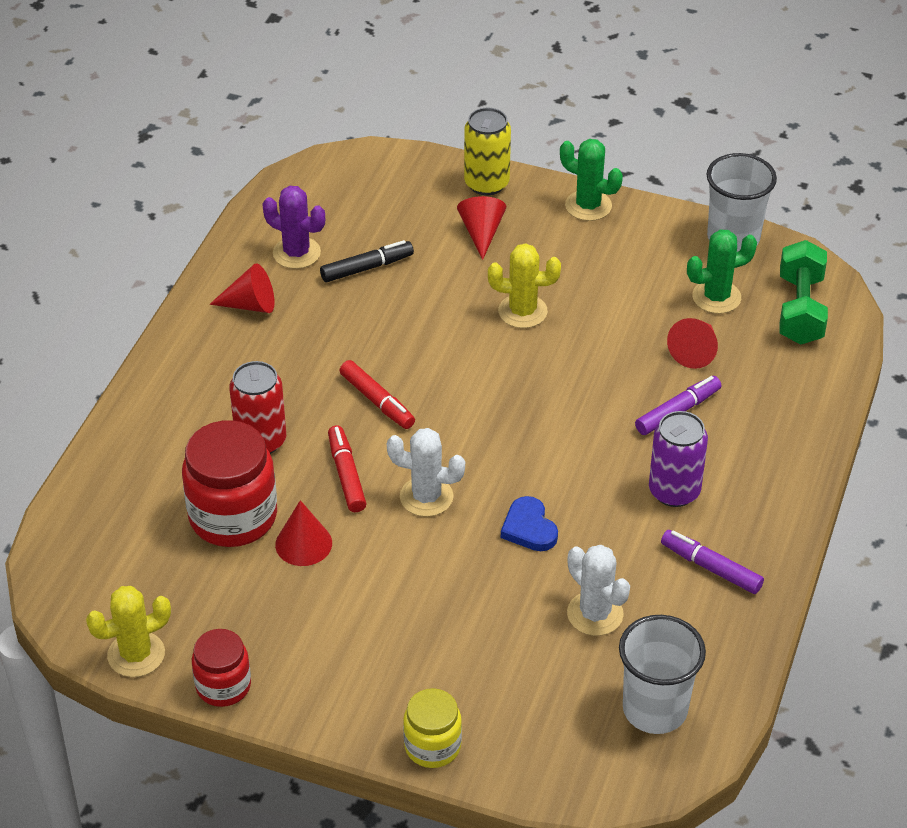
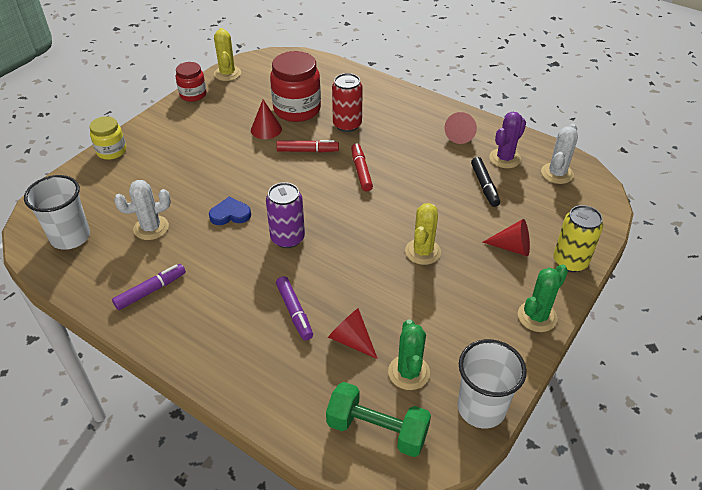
camera: 105 degrees right, 0 degrees up
(377, 401) = (361, 171): red marker -> red marker turned 105 degrees clockwise
(426, 497) = (276, 177): white cactus -> white cactus (557, 173)
(674, 491) = (223, 290): purple can -> purple can (287, 238)

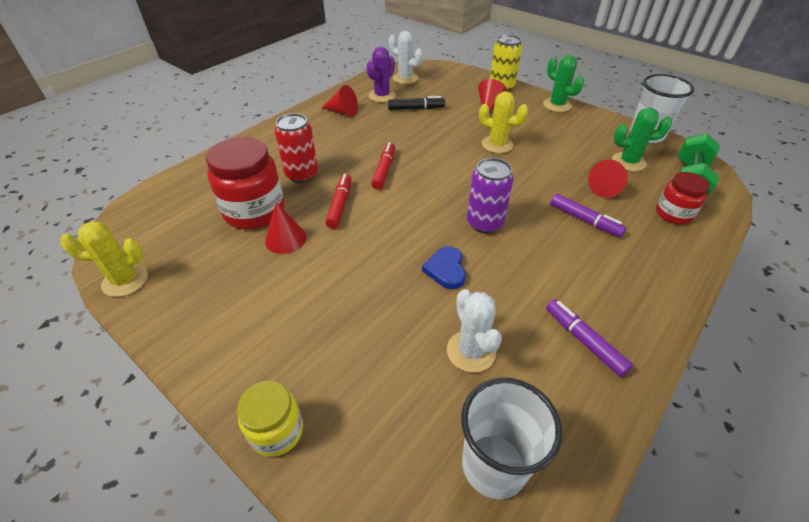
camera: 85 degrees left, 0 degrees up
(193, 94) = (160, 321): red jar -> red jar (673, 214)
(294, 312) = (584, 220): purple marker -> purple marker turned 60 degrees clockwise
(361, 171) = (384, 170): red marker -> red marker turned 105 degrees clockwise
(505, 158) = (382, 96): purple cactus -> purple cactus turned 75 degrees clockwise

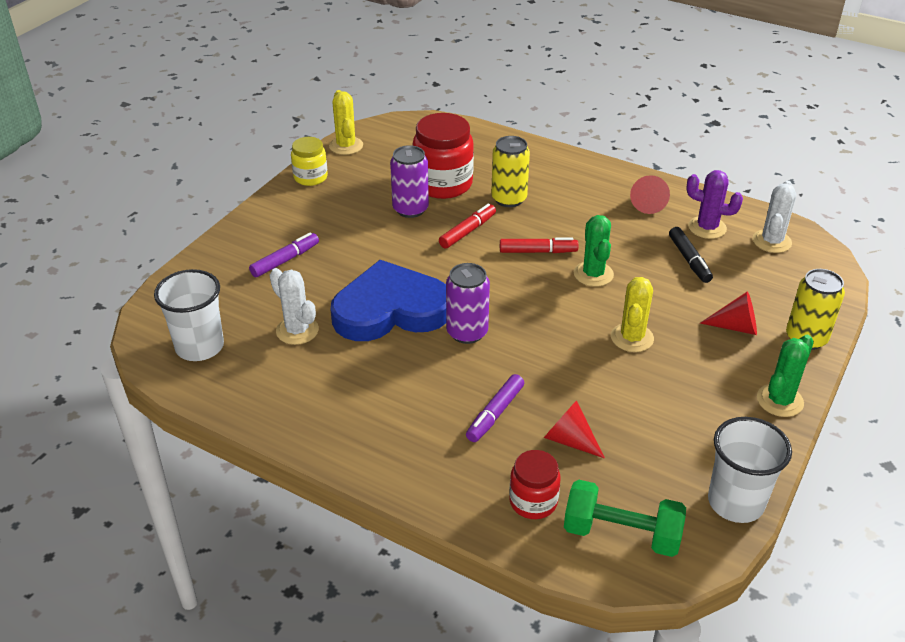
camera: 80 degrees right, 5 degrees down
(277, 431) = (224, 245): yellow jar -> yellow jar (310, 177)
(285, 239) = (410, 209): red cone -> purple can
(302, 175) = (509, 199): red can -> yellow can
(340, 205) = (467, 231): red marker -> red marker turned 45 degrees counterclockwise
(446, 270) = (390, 309): blue heart -> blue heart, size x2.39
(471, 351) = (297, 330): white cactus -> white cactus turned 75 degrees clockwise
(583, 341) = (316, 401): purple marker -> purple marker (285, 260)
(628, 162) = (644, 470): green cactus -> green cactus (593, 274)

